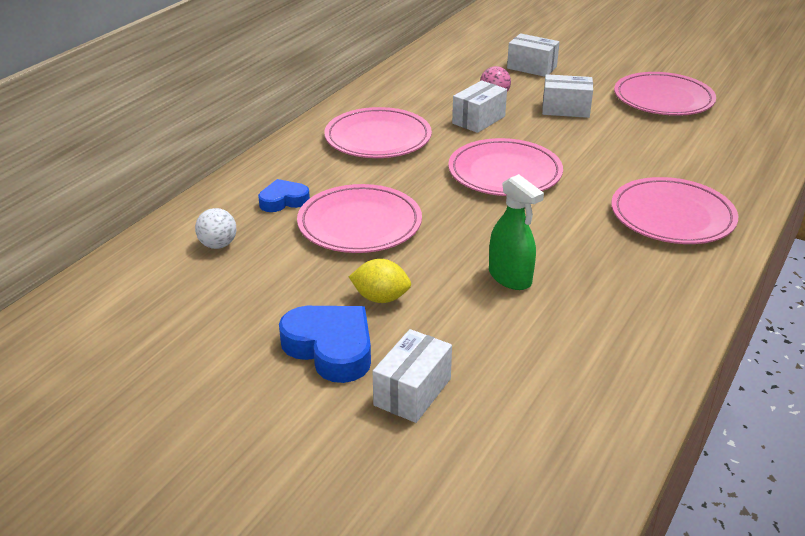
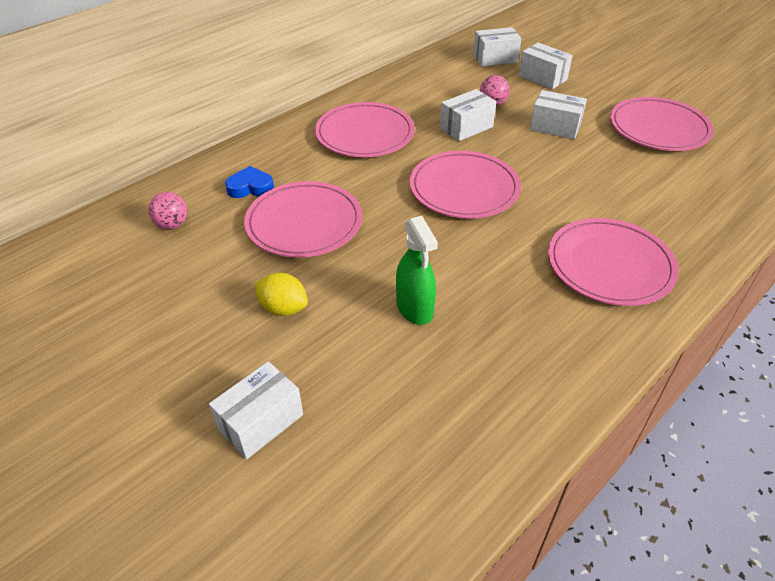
camera: 15 degrees right, 10 degrees up
(218, 245) = (172, 224): white ball -> pink ball
(330, 348) = (212, 355): blue heart -> none
(475, 55) = (495, 58): none -> white box

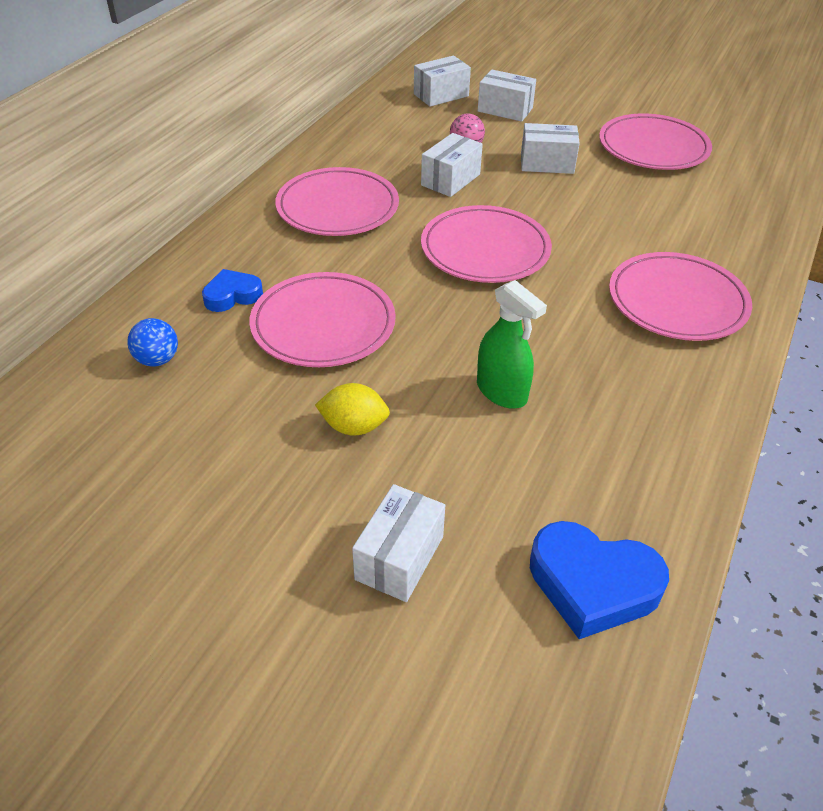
camera: 20 degrees left, 0 degrees up
(172, 224) = (157, 360): pink ball -> blue ball
(403, 491) = (592, 584): none -> blue heart

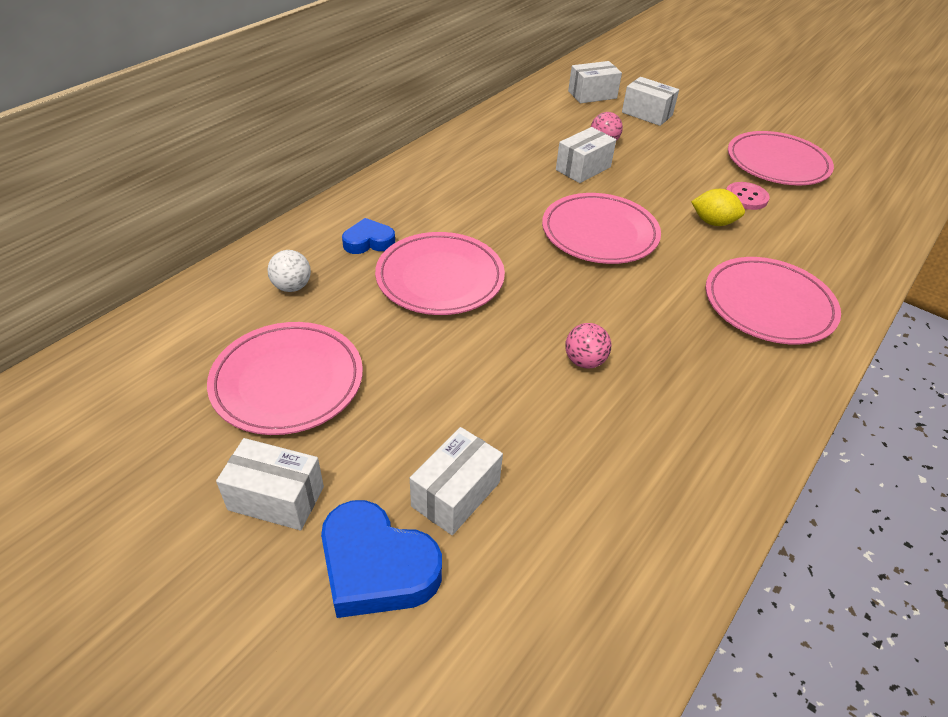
camera: 10 degrees right, 0 degrees up
(157, 360) = (292, 287): blue ball -> white ball
(337, 207) = (477, 179): pink plate -> pink plate (287, 381)
(354, 427) = (444, 371): yellow lemon -> yellow lemon (713, 222)
(501, 392) = (584, 361): green spray bottle -> pink ball
(547, 163) = (674, 165): white box -> white box (276, 498)
(592, 584) = (627, 552): blue heart -> blue heart (376, 567)
(629, 189) = (746, 197): none -> pink button

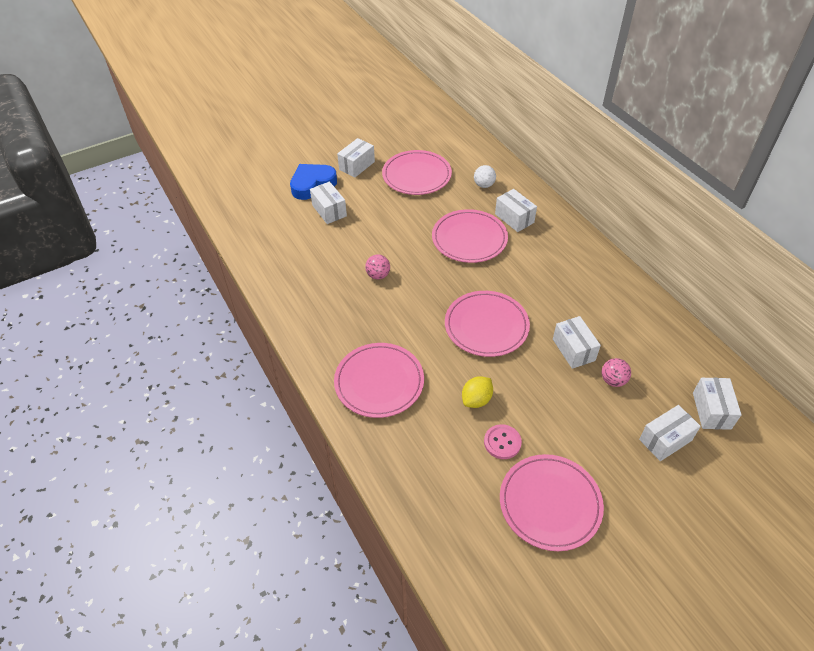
camera: 115 degrees right, 5 degrees up
(368, 242) = (514, 218): blue heart -> white box

